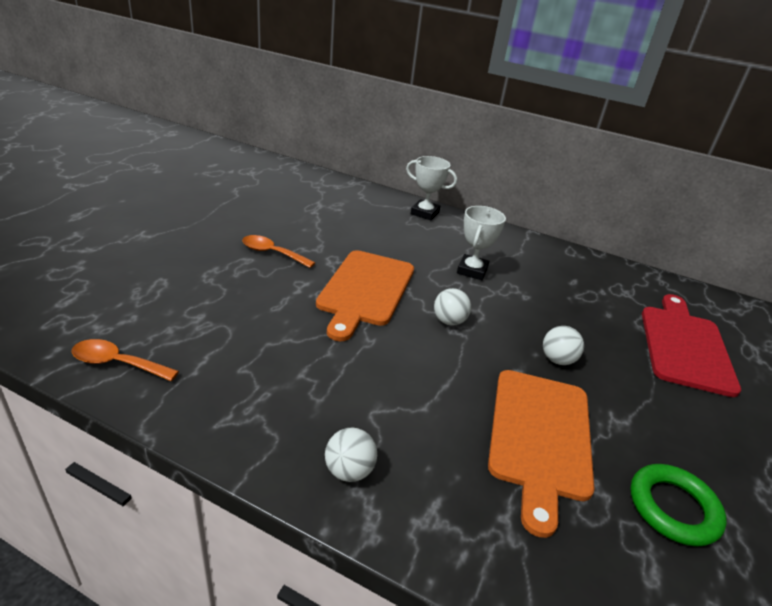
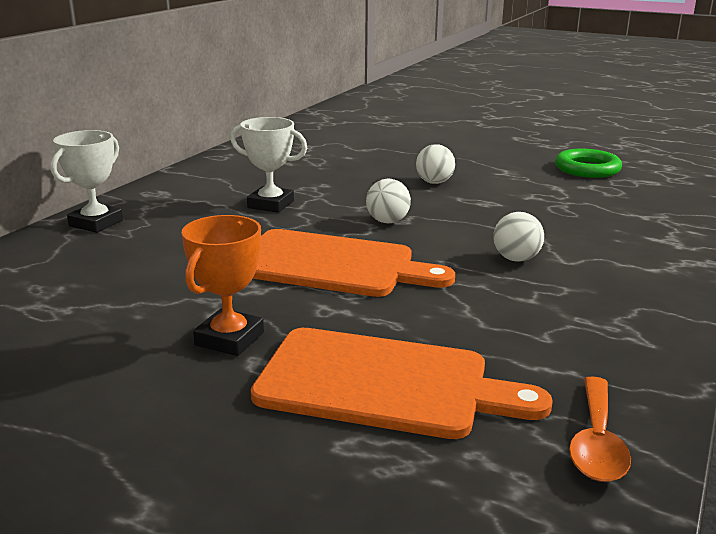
camera: 85 degrees left, 10 degrees down
(272, 253) = (229, 339): orange spoon -> orange trophy
(349, 470) = (651, 271): white ball -> white ball (516, 259)
(540, 437) = (546, 198): orange cutting board -> orange cutting board (384, 383)
(684, 345) = (389, 139): red cutting board -> none

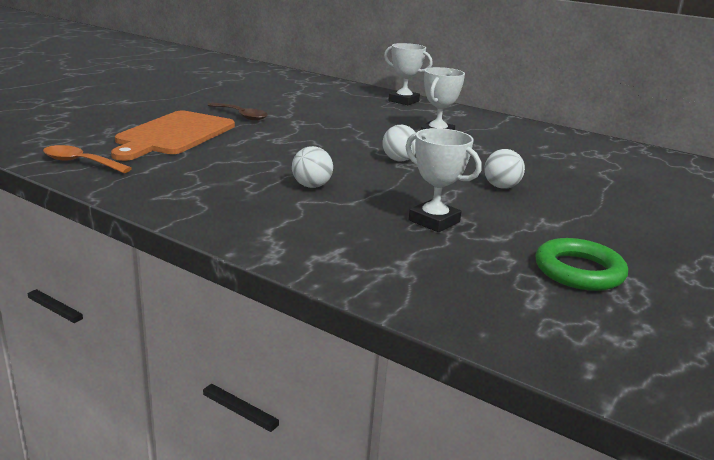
camera: 95 degrees right, 0 degrees up
(229, 339) = (241, 116): orange trophy -> brown spoon
(332, 265) = (323, 139): orange cutting board -> none
(549, 206) = (434, 221): none -> white trophy

